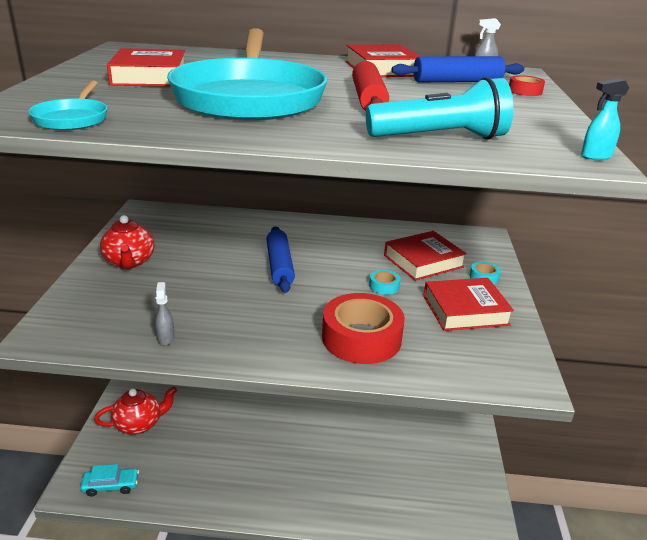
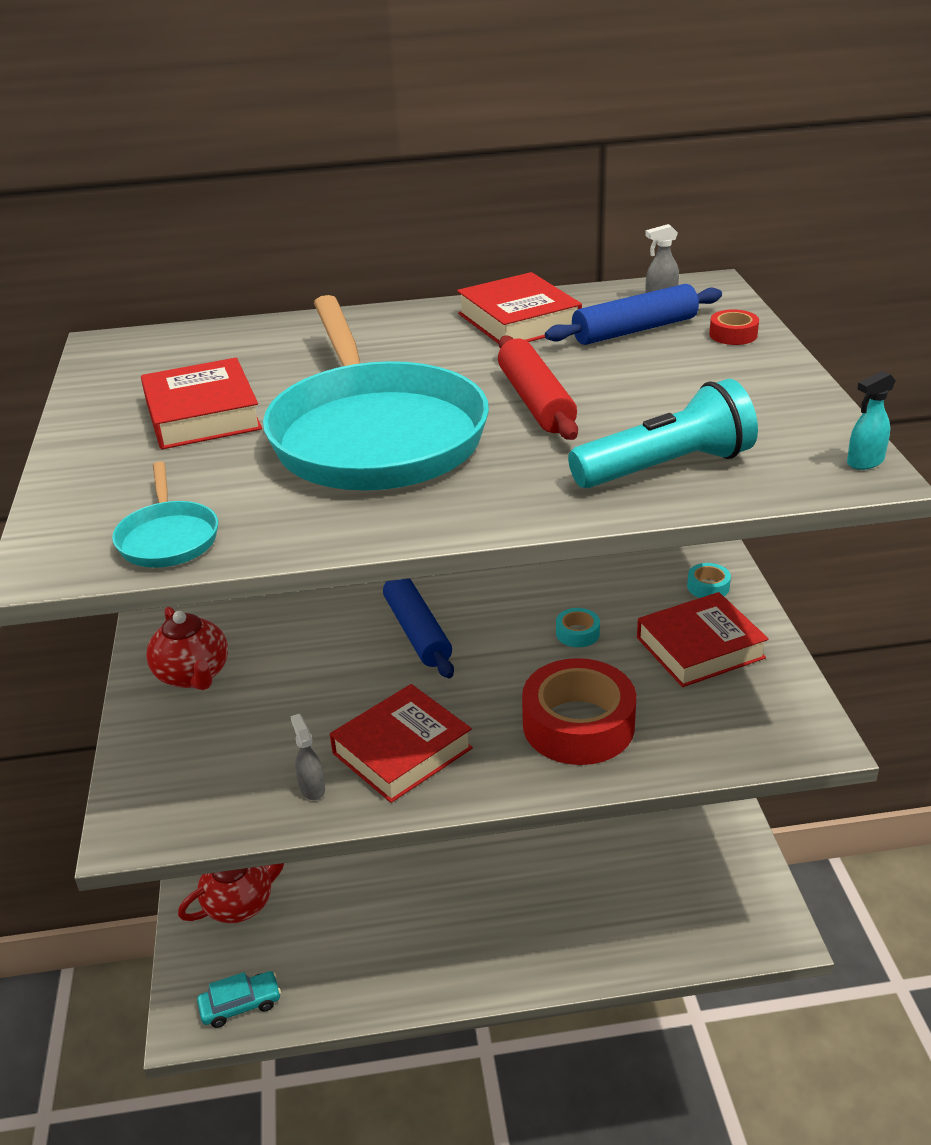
camera: 10 degrees left, 5 degrees up
(423, 261) = (616, 577): red book -> red book (402, 751)

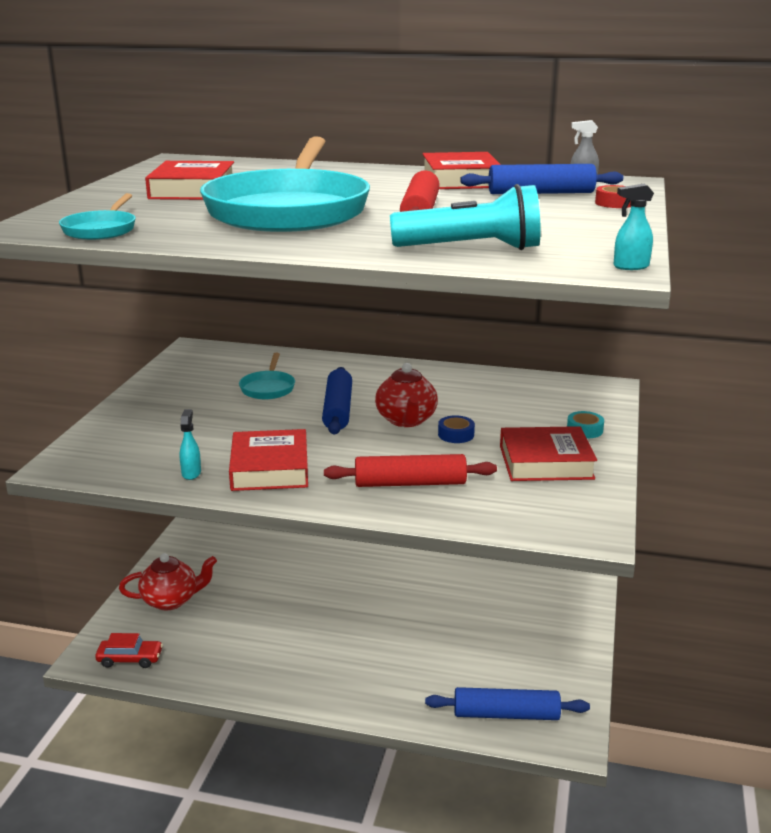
camera: 20 degrees right, 10 degrees down
(193, 675) = (167, 400): red teapot -> red teapot (406, 420)
(240, 1004) = (130, 659): turquoise car -> red car
(307, 618) = (268, 388): none -> turquoise pan
(312, 788) = (191, 473): grey spray bottle -> turquoise spray bottle
(402, 751) = (270, 468): red book -> red book turned 75 degrees counterclockwise
(577, 633) = (456, 434): turquoise tape -> blue tape
(578, 724) = (410, 483): red tape -> red rolling pin
(699, 925) = (506, 714): none -> blue rolling pin

